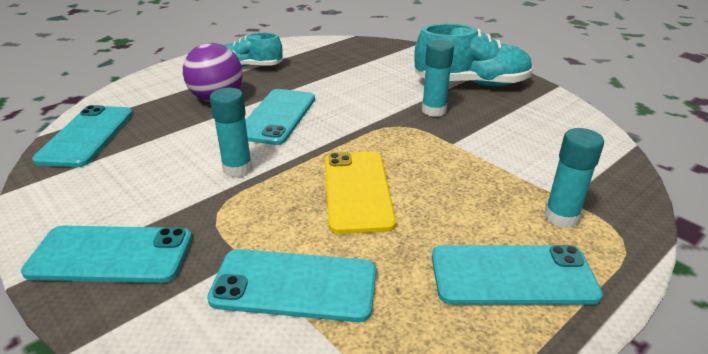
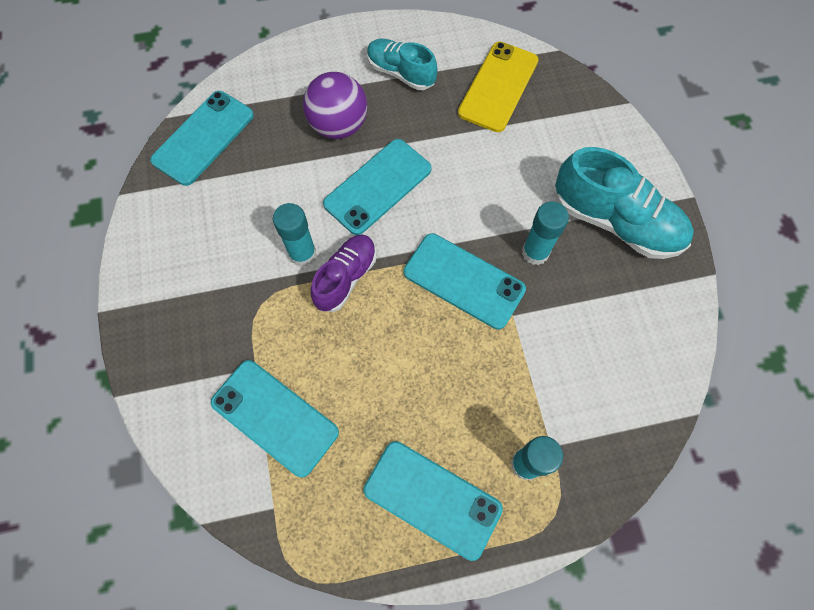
camera: 30 degrees right, 35 degrees up
(111, 255) = (170, 314): turquoise phone -> turquoise phone (464, 281)
(291, 169) = (346, 278): none -> purple shoe
(357, 191) = (382, 337): yellow phone -> yellow phone (498, 87)

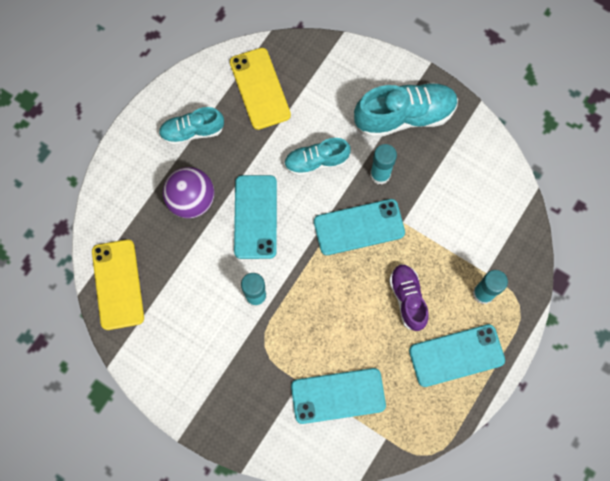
camera: 45 degrees left, 5 degrees up
(203, 138) = (118, 284): turquoise phone -> yellow phone
(346, 278) = (294, 286): purple shoe -> purple shoe (408, 299)
(485, 188) = (316, 161): none -> turquoise shoe

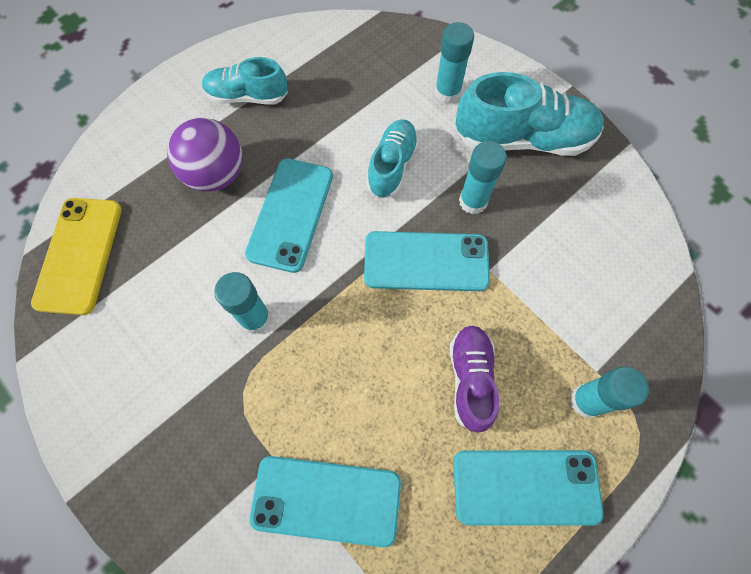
camera: 15 degrees right, 5 degrees down
(260, 88) = (347, 68): yellow phone -> none
(316, 161) = (392, 166): turquoise shoe -> turquoise shoe turned 105 degrees clockwise
(341, 92) = (447, 93): none -> turquoise glue stick

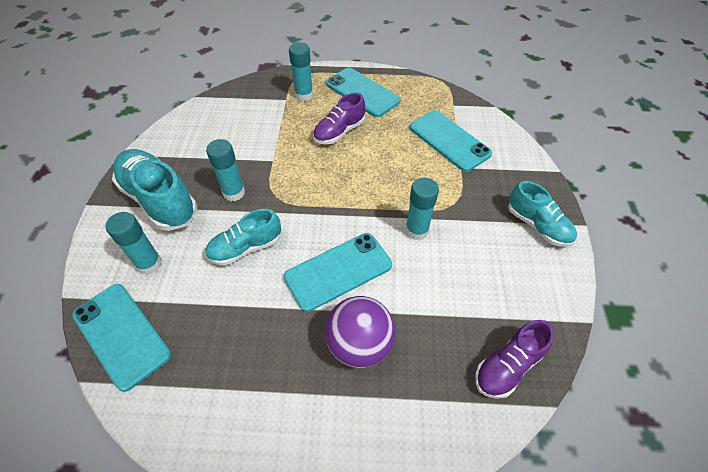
camera: 135 degrees left, 15 degrees down
(79, 255) = (508, 366): yellow phone -> purple shoe
(247, 96) = (270, 397): turquoise shoe -> turquoise shoe (537, 226)
(426, 261) = (296, 186): turquoise phone -> turquoise phone (121, 335)

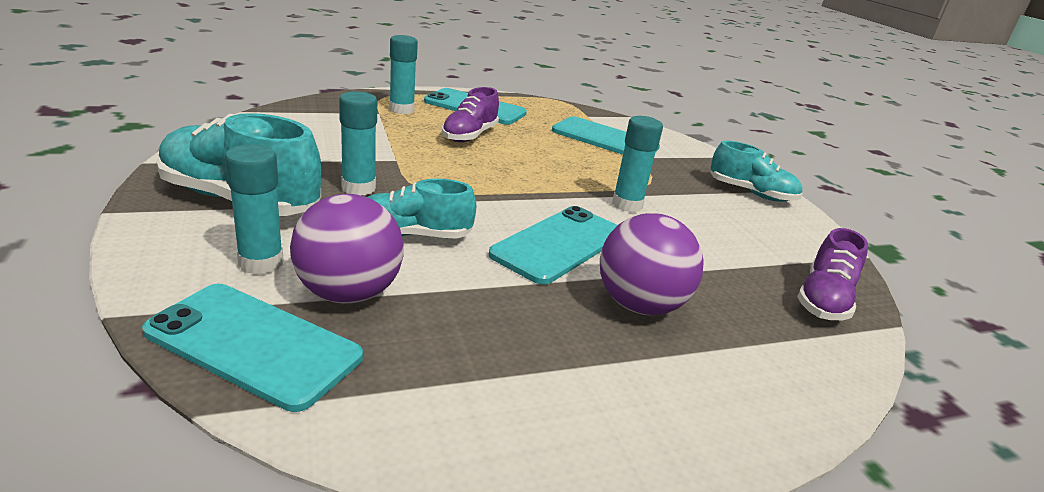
camera: 25 degrees left, 25 degrees down
(185, 300) = (349, 293): none -> purple ball
(246, 248) = (412, 235): turquoise shoe -> turquoise shoe turned 45 degrees clockwise

